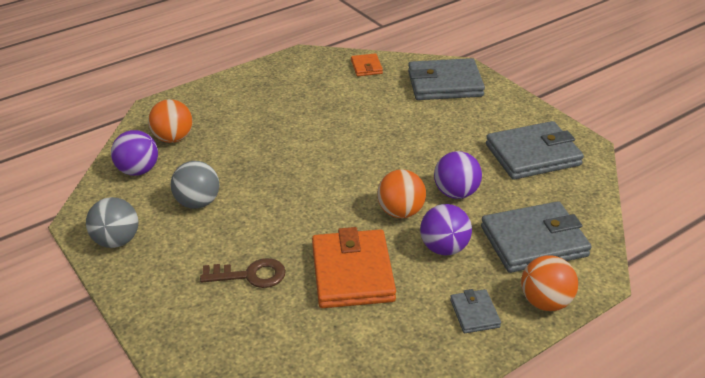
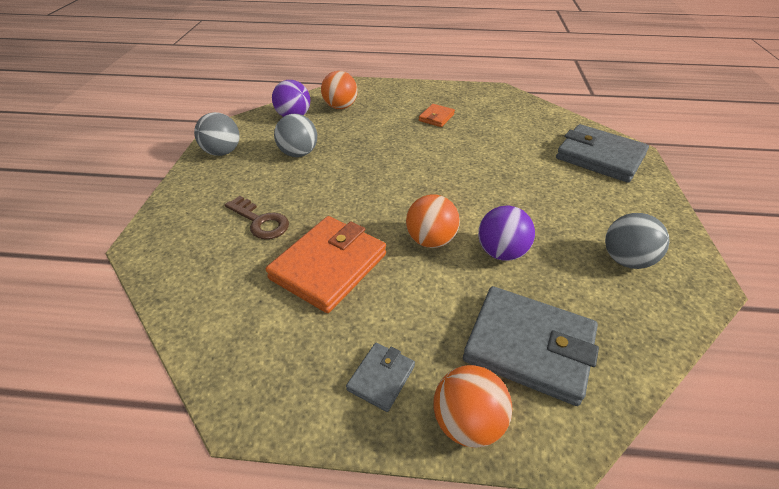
camera: 40 degrees right, 5 degrees up
(366, 67) = (541, 117): orange wallet -> orange wallet (436, 117)
(444, 248) = (430, 295): purple ball -> none
(533, 155) = (626, 260): grey wallet -> grey ball

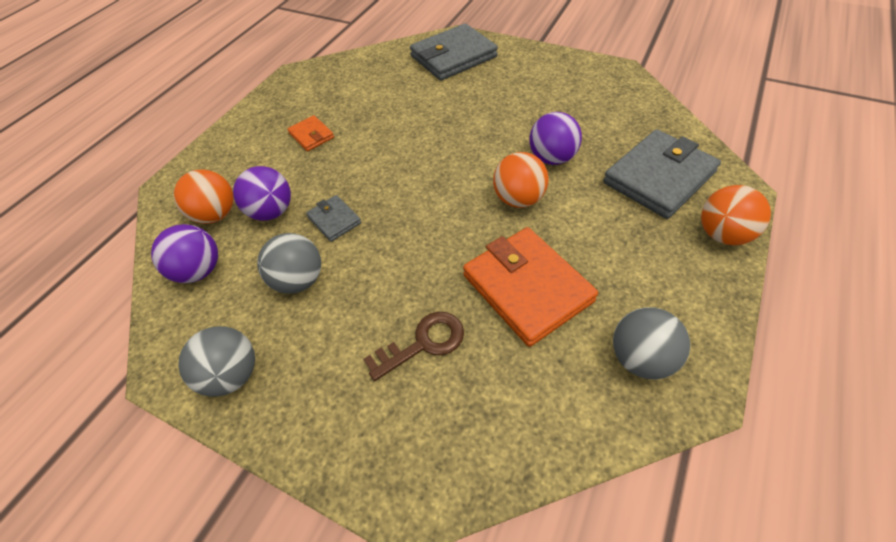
camera: 65 degrees left, 10 degrees up
(353, 125) = (271, 211): none -> purple ball
(381, 378) = (675, 277): grey wallet -> grey wallet (334, 220)
(626, 260) = (584, 95): grey ball -> grey ball (640, 358)

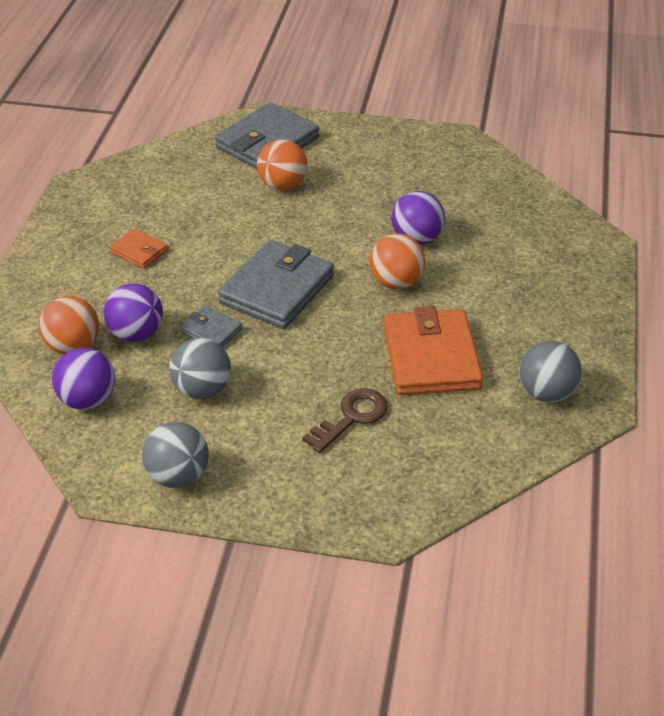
camera: 20 degrees left, 10 degrees down
(527, 288) = (431, 357): orange wallet -> orange wallet turned 45 degrees clockwise
(659, 177) = (526, 242): grey wallet -> grey wallet (277, 289)
(722, 234) = (594, 284): orange ball -> orange ball (282, 185)

